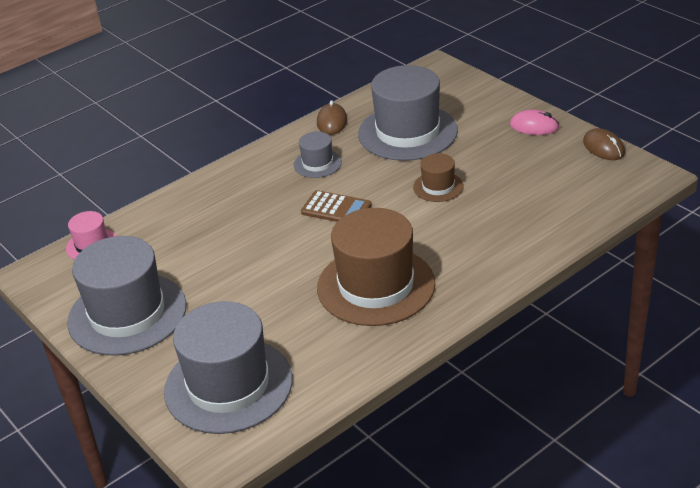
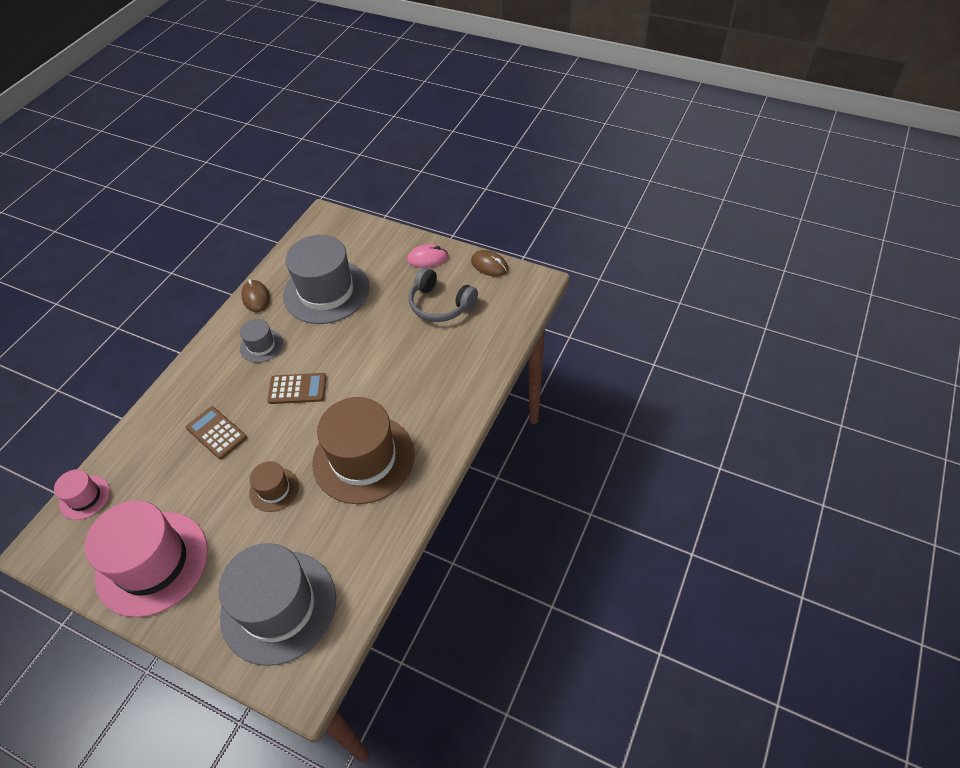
camera: 25 degrees left, 15 degrees up
(127, 314) = (152, 562): grey hat -> pink hat
(238, 225) = (216, 433): none -> brown calculator
(438, 187) = (374, 341): brown hat -> brown hat (274, 489)
(528, 171) = (440, 304): none -> grey headphones

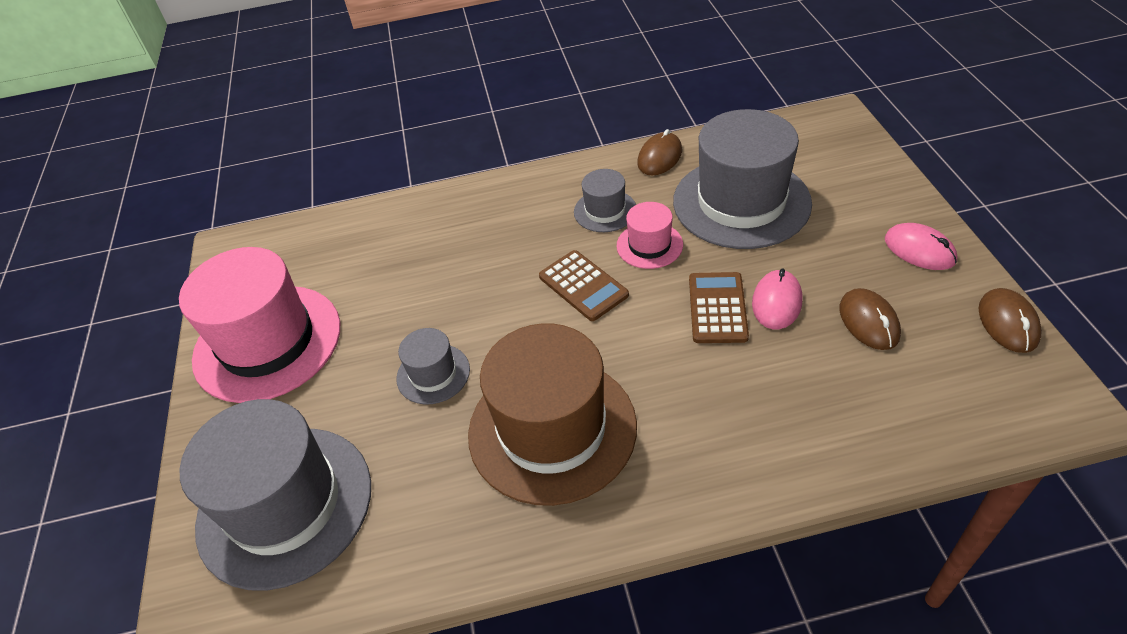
camera: 55 degrees right, 5 degrees down
(84, 497) = (305, 233): pink hat -> pink hat (649, 245)
(216, 433) = (460, 266): brown calculator -> brown calculator (717, 308)
(274, 489) = (433, 374): brown hat -> grey hat
(395, 325) = (776, 302): none -> pink mouse
(440, 304) = (868, 322): grey headphones -> brown mouse

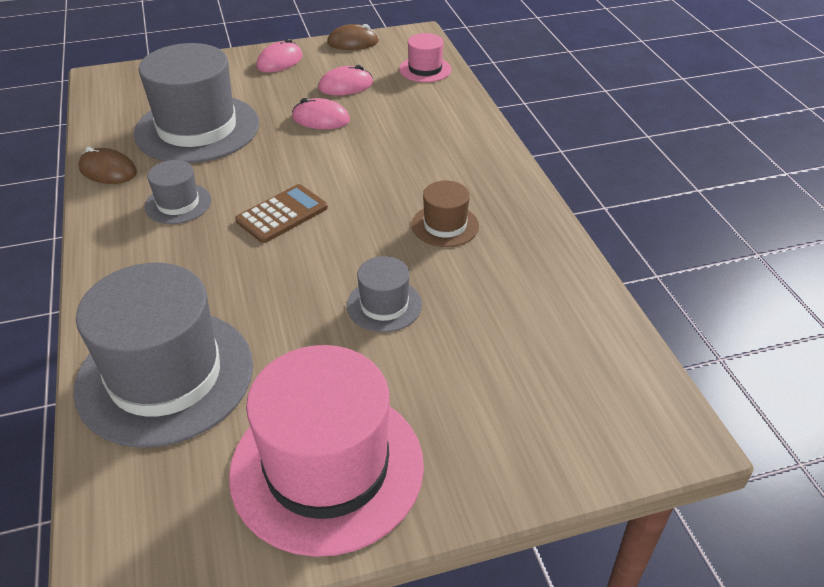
camera: 100 degrees left, 5 degrees down
(285, 505) = (545, 392): grey hat -> grey hat (165, 376)
(552, 429) = (445, 225): brown hat -> brown hat, size x0.47
(649, 245) = (237, 177): pink hat -> pink hat (425, 69)
(717, 308) = (322, 145): brown calculator -> none
(868, 322) = (345, 85): brown mouse -> pink mouse

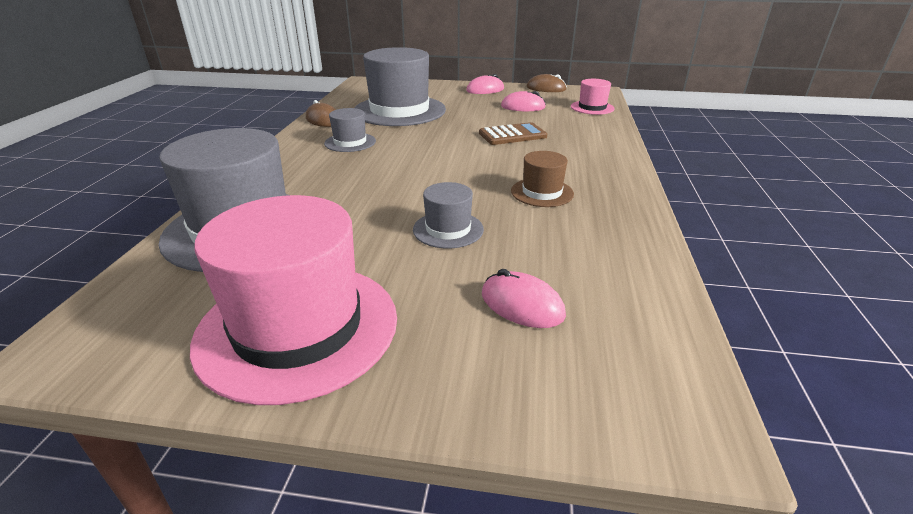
camera: 25 degrees right, 10 degrees down
(282, 214) = (416, 161): brown calculator -> brown calculator (512, 135)
(321, 119) = (490, 119): pink mouse -> pink mouse (522, 304)

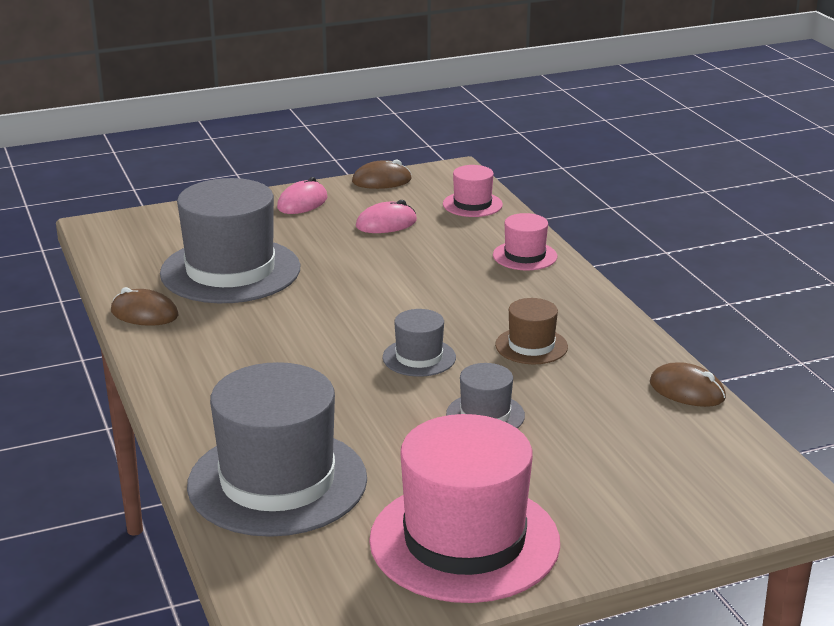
camera: 30 degrees left, 5 degrees down
(350, 142) = (235, 340): grey hat -> grey hat (419, 357)
(512, 135) = (422, 275): brown calculator -> none
(522, 304) = (620, 461): pink mouse -> none
(599, 139) = (525, 256): none -> pink hat
(650, 262) = (687, 390): none -> brown mouse

